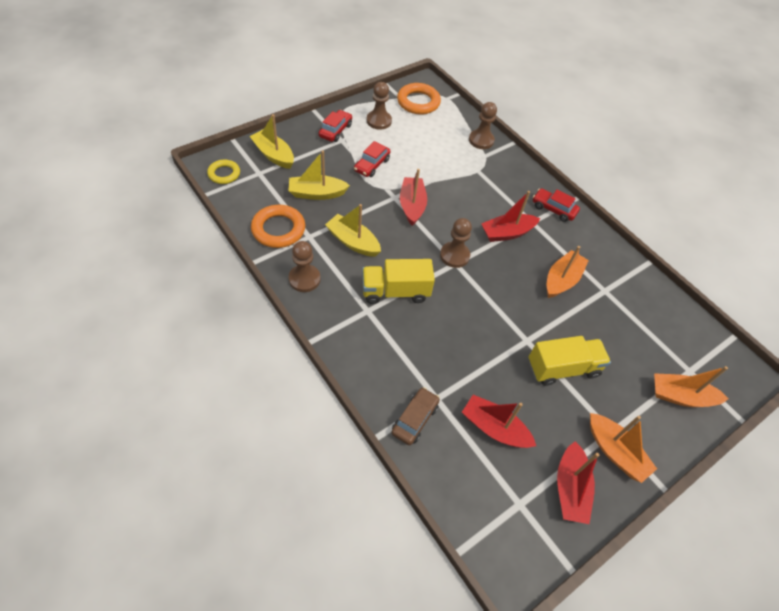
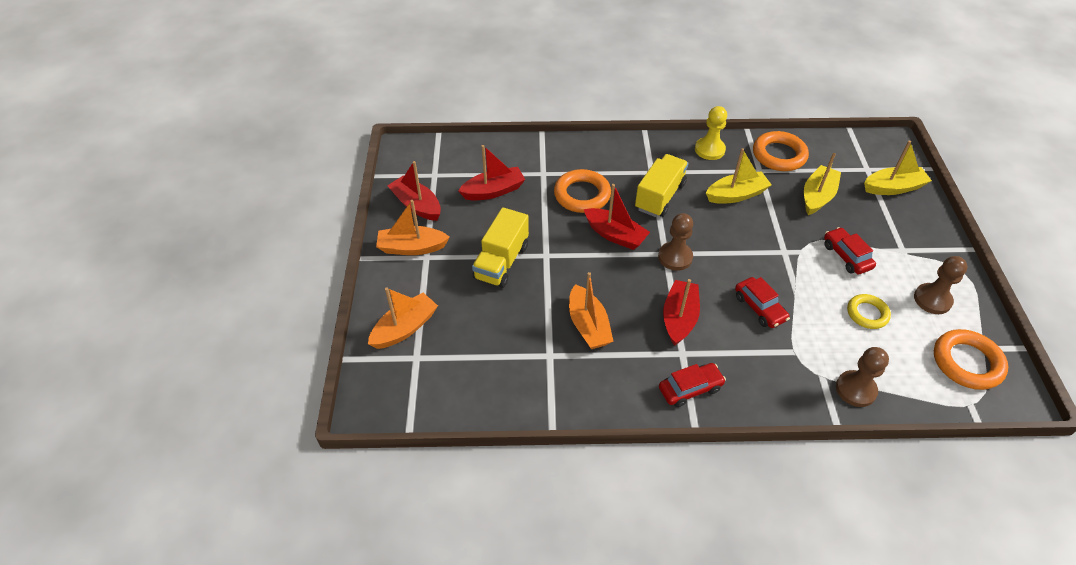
camera: 130 degrees right, 5 degrees down
(224, 174) = (874, 146): yellow ring -> yellow ring (867, 314)
(304, 279) = (709, 150): brown pawn -> yellow pawn
(335, 131) = (923, 251): red car -> red car (759, 308)
(412, 206) = (764, 259): red boat -> red boat (615, 235)
(414, 419) = (537, 155): brown car -> none
(439, 350) = (582, 195): none -> orange ring

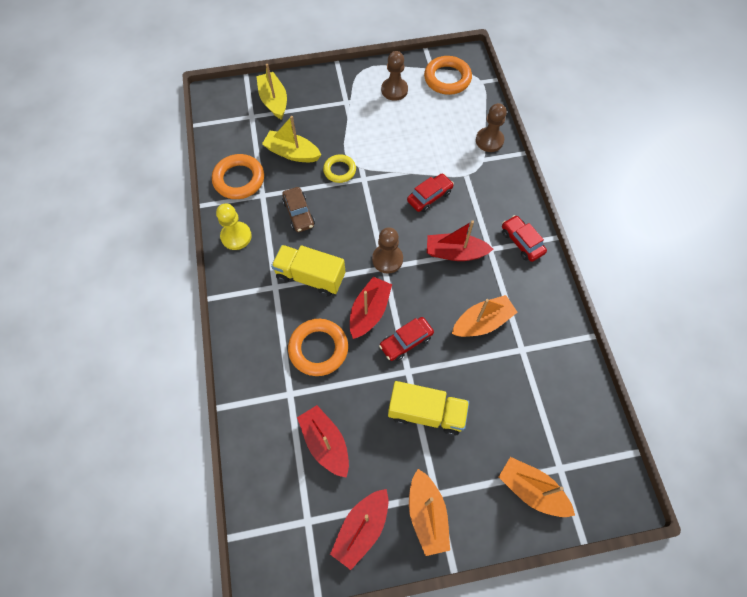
camera: 100 degrees left, 15 degrees up
(736, 195) = (299, 213): yellow boat -> brown car
(846, 256) = (360, 137): red car -> red car (406, 341)
(867, 314) = (417, 129): yellow ring -> yellow ring (339, 170)

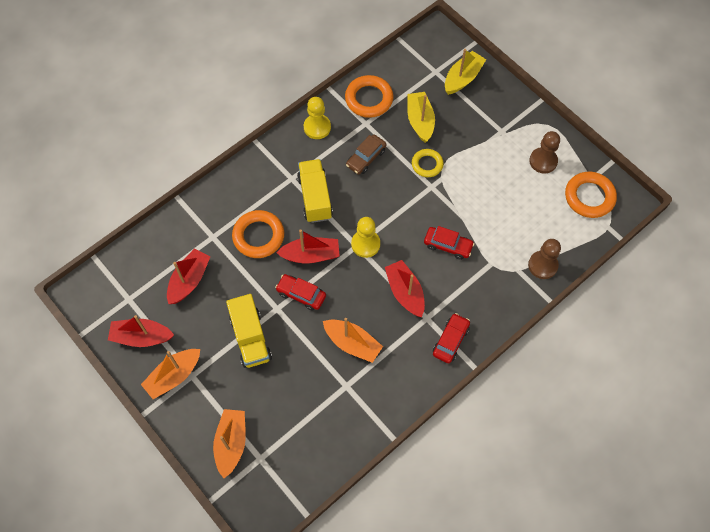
camera: 60 degrees right, 0 degrees up
(387, 259) = (365, 244): brown pawn -> yellow pawn

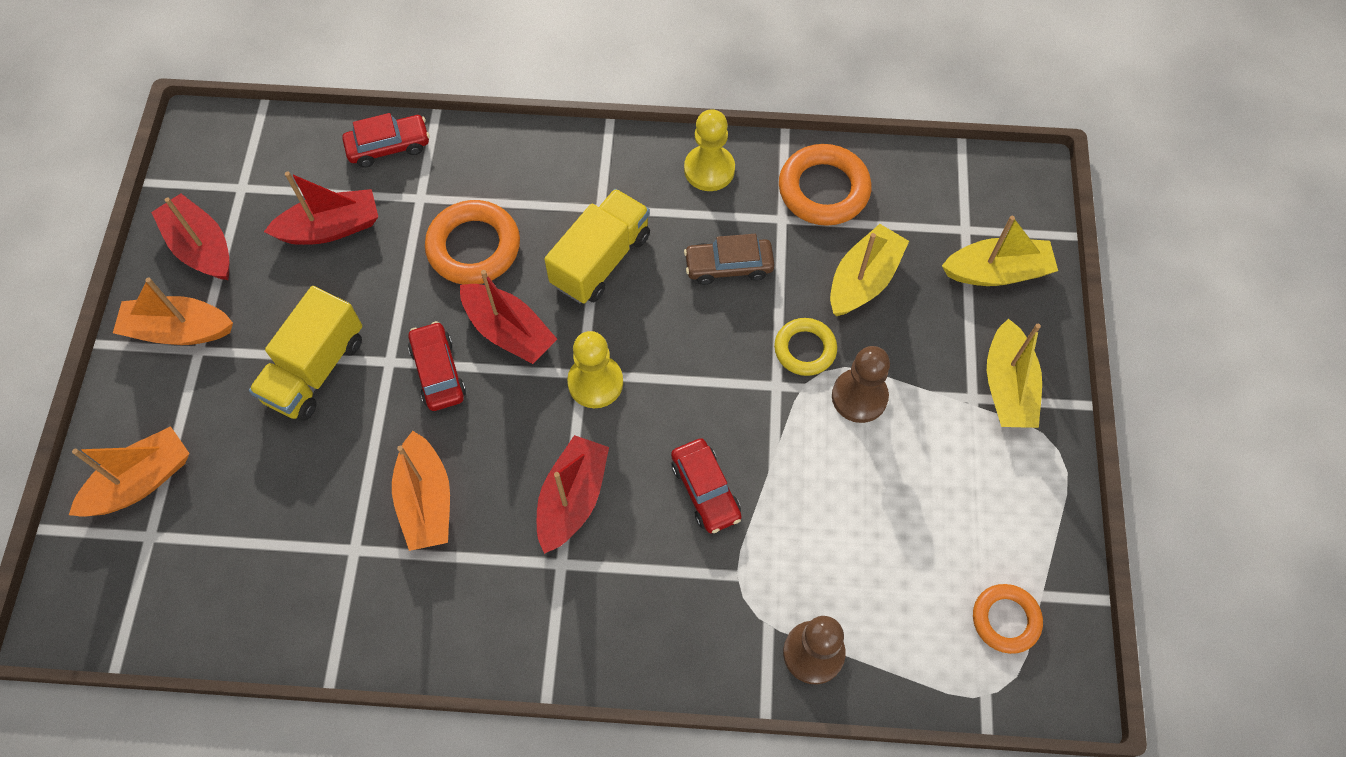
camera: 45 degrees right, 0 degrees up
(450, 340) = (556, 628): red car -> red car (389, 146)
(509, 117) = (1007, 386): none -> yellow boat
(543, 161) = (989, 498): brown pawn -> brown pawn (859, 397)
(589, 197) = (1005, 620): orange ring -> orange ring, size x0.64

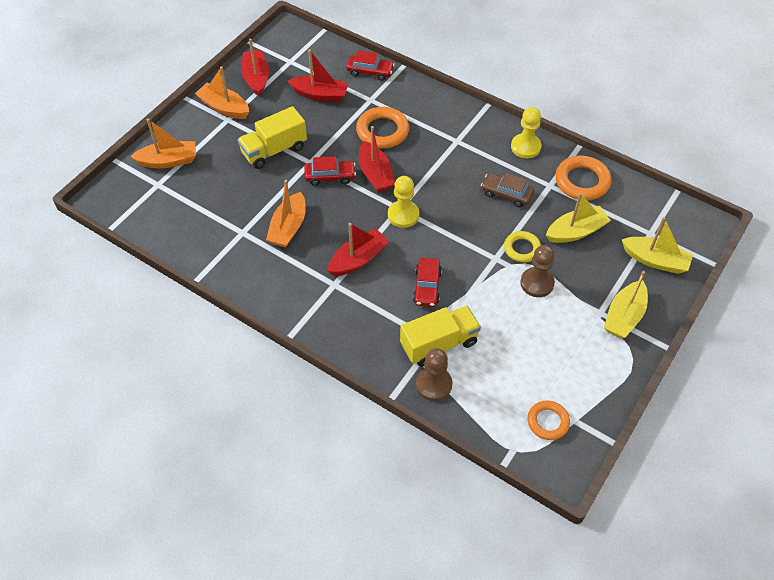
camera: 30 degrees right, 10 degrees down
(438, 372) = (330, 176): red car -> red car turned 75 degrees clockwise
(601, 260) = (442, 163): yellow truck -> yellow truck (439, 344)

